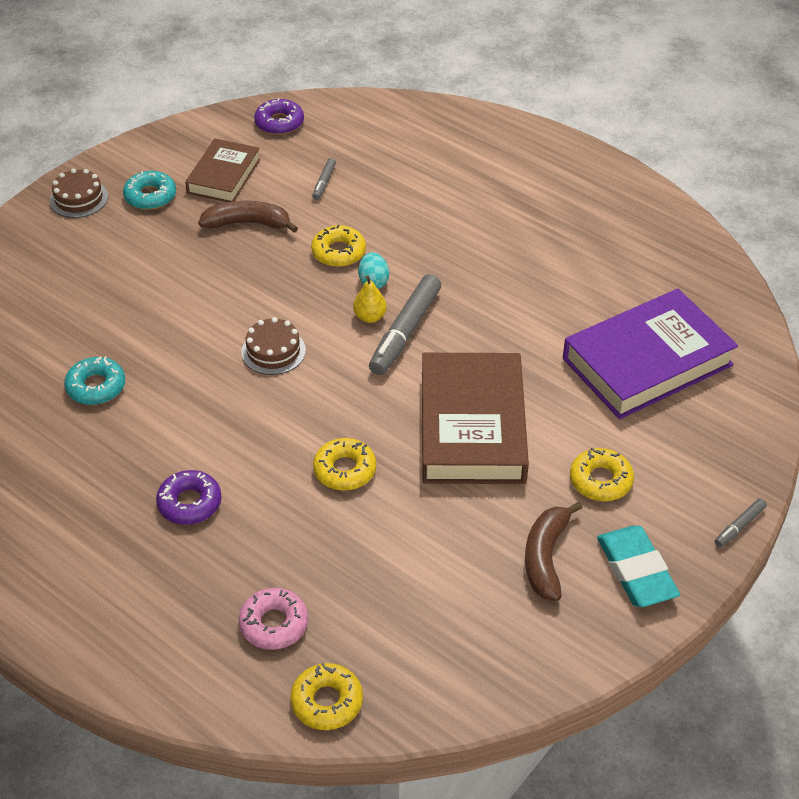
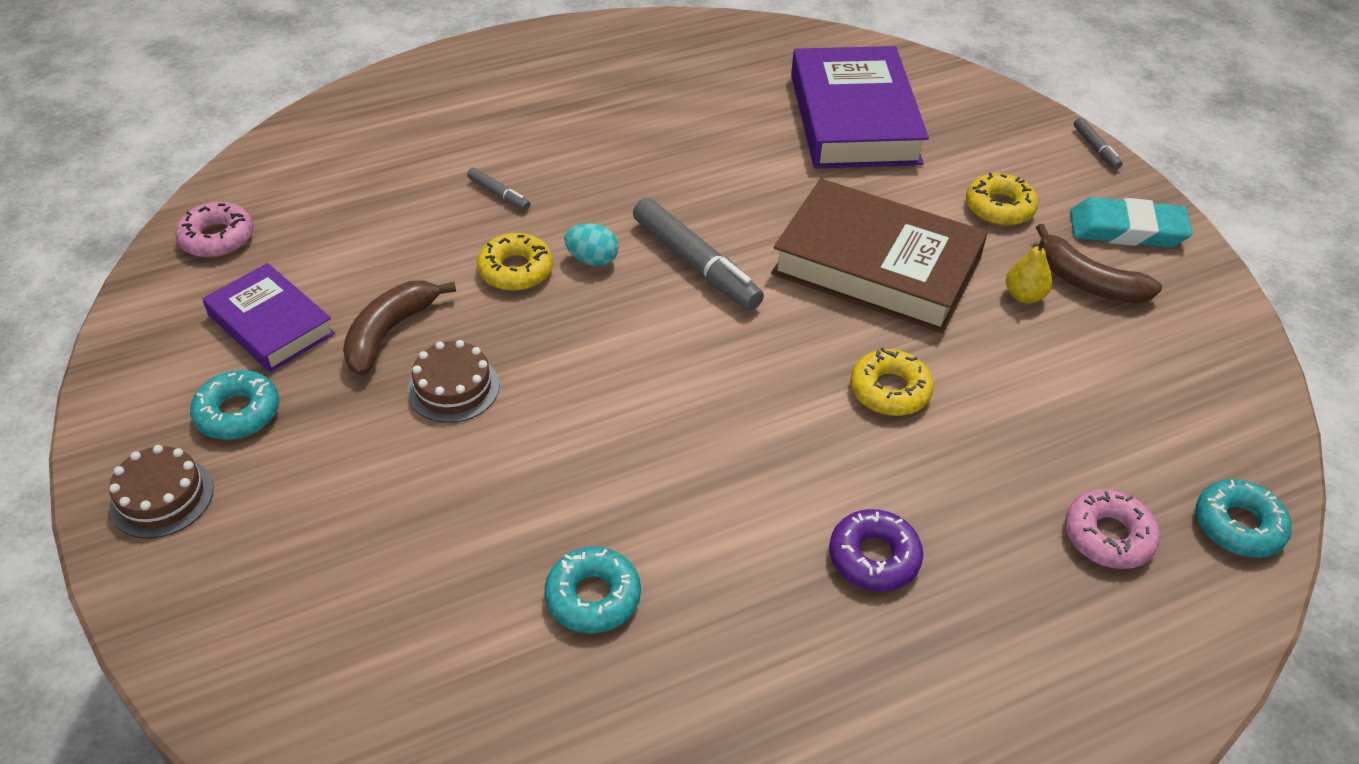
camera: 65 degrees left, 0 degrees up
(224, 176) = (271, 324): brown book -> purple book
(273, 351) = (649, 387): brown cake -> brown cake (453, 388)
(279, 123) = (217, 238): purple donut -> pink donut
(324, 182) = (376, 239): grey marker -> grey marker (499, 194)
(327, 702) = (1238, 526): yellow donut -> turquoise donut
(370, 317) = (650, 283): yellow pear -> yellow pear (1024, 296)

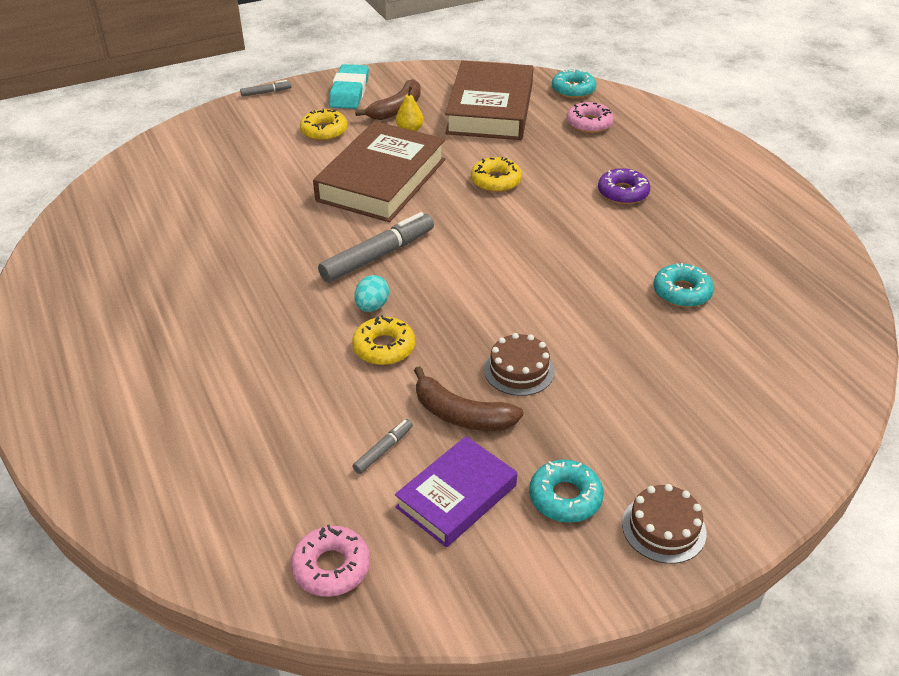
camera: 90 degrees left, 5 degrees down
(499, 194) = (282, 365): grey marker -> grey marker (383, 450)
(854, 119) = (211, 181): purple book -> none
(1121, 396) = (490, 109): none -> brown book

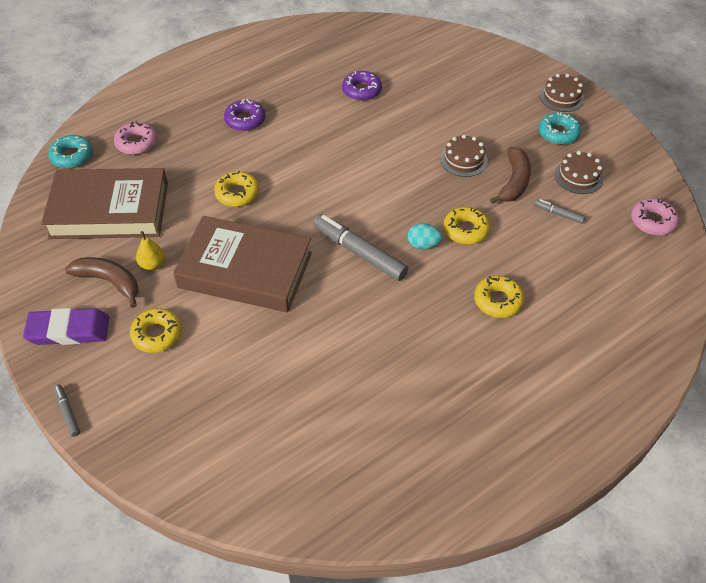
camera: 100 degrees left, 10 degrees up
(259, 354) = (498, 301): none -> yellow donut
(349, 91) = (68, 330): turquoise eraser -> purple eraser
(456, 496) = (578, 176): purple book -> brown cake
(682, 292) = (361, 90): turquoise donut -> purple donut

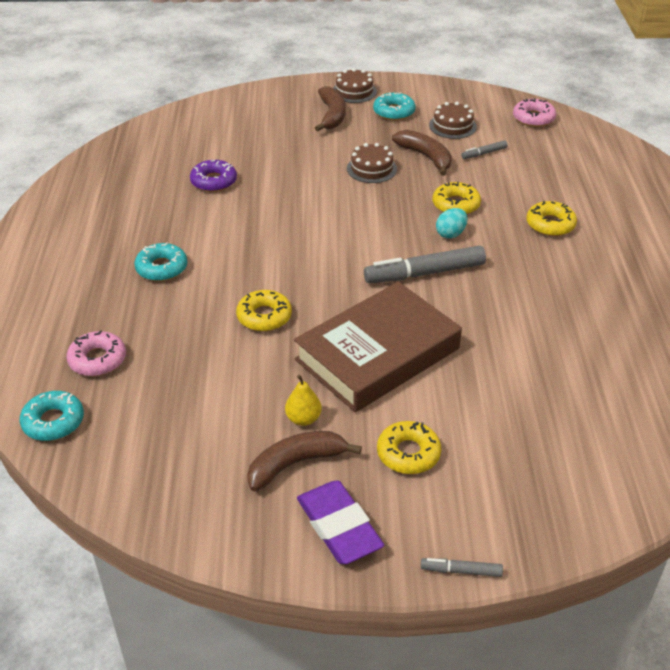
camera: 55 degrees left, 10 degrees down
(68, 330) = (339, 526): purple eraser -> purple eraser turned 60 degrees counterclockwise
(109, 210) = (183, 422): brown book -> none
(245, 120) = (161, 268): purple donut -> turquoise donut
(512, 103) = (332, 115): none -> brown banana

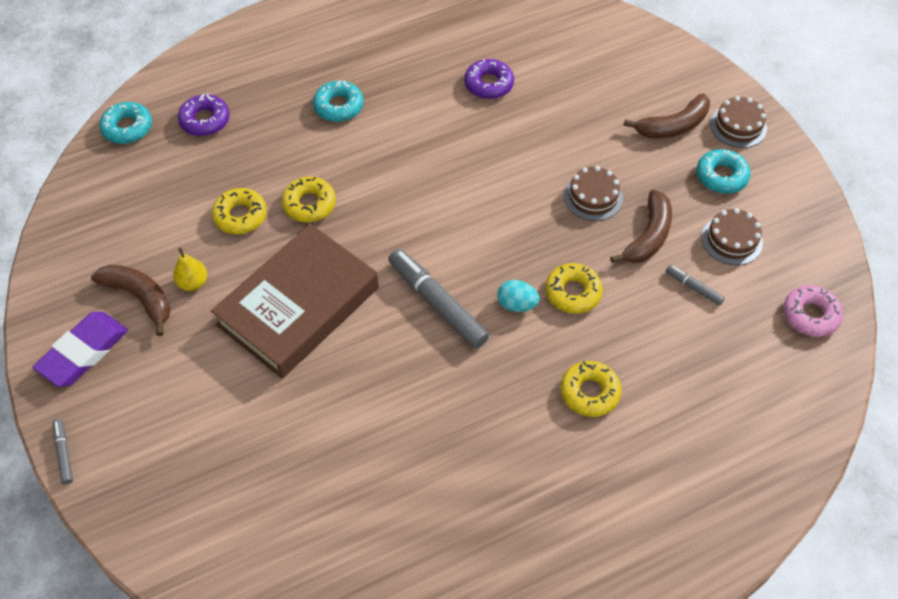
camera: 65 degrees right, 15 degrees up
(97, 360) = (205, 120): pink donut -> purple donut
(377, 354) = (298, 306): brown book -> brown book turned 75 degrees counterclockwise
(408, 453) = (181, 373): yellow donut -> yellow donut (240, 216)

